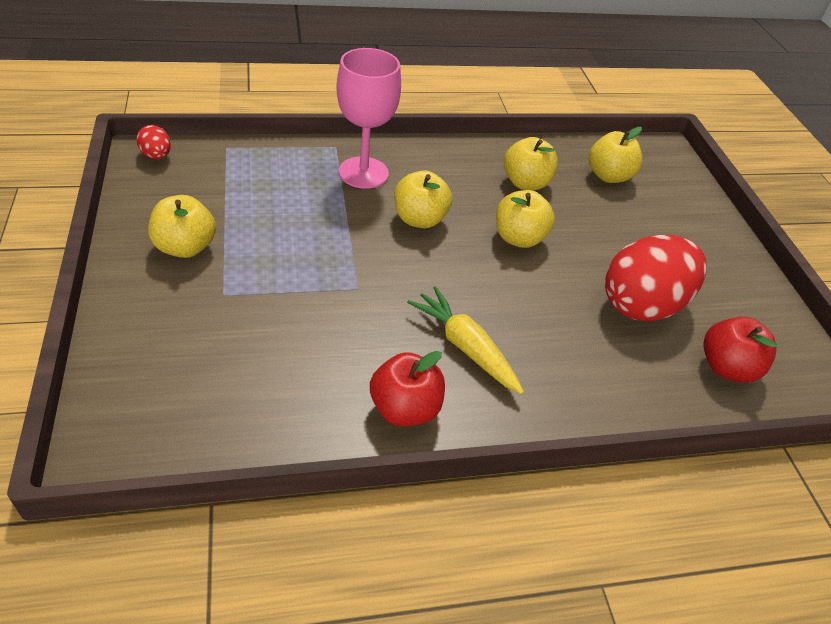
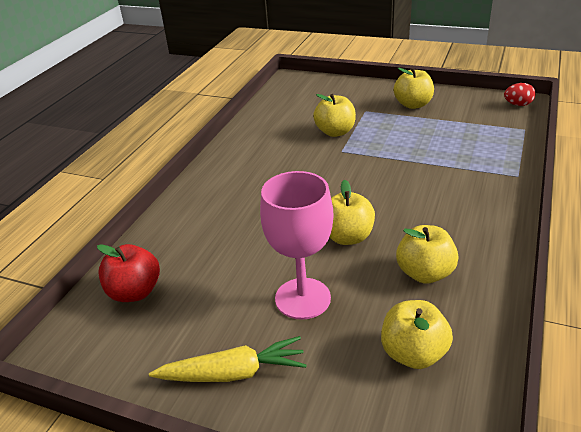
camera: 130 degrees right, 10 degrees down
(363, 173) = (473, 181): pink goblet -> pink goblet (302, 298)
(405, 408) = (242, 146): red apple -> none
(419, 219) = (398, 192): yellow apple -> yellow apple (335, 132)
(465, 347) = (263, 176): yellow carrot -> yellow carrot (233, 373)
(642, 305) = (227, 276): red egg -> none

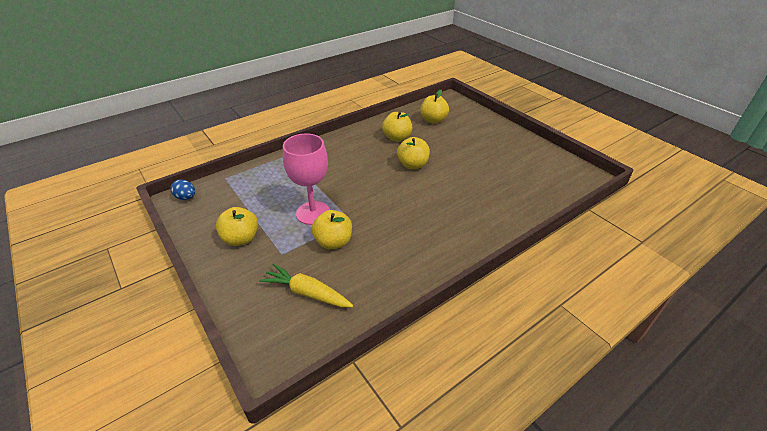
camera: 150 degrees left, 5 degrees up
(135, 292) = (544, 185): red apple -> none
(233, 373) = (506, 139): yellow carrot -> yellow carrot (307, 293)
(302, 298) = (459, 150): pink goblet -> pink goblet (313, 213)
(518, 104) = (186, 197): red egg -> blue egg

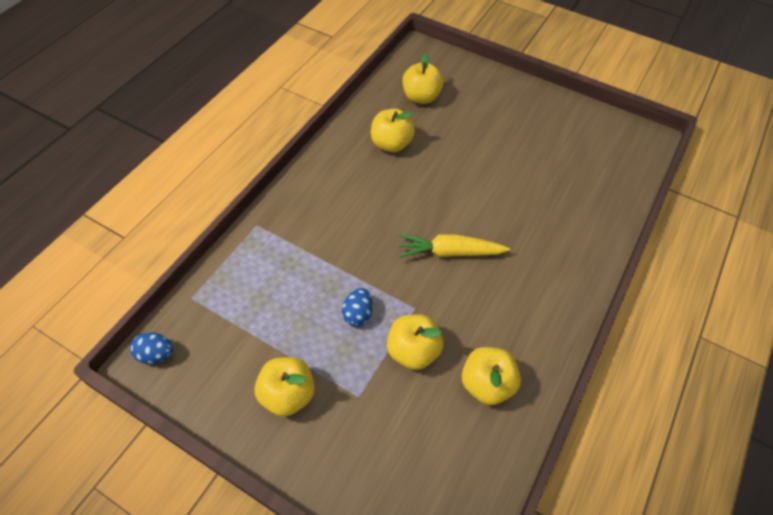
camera: 25 degrees left, 15 degrees up
(307, 293) = (428, 442): yellow carrot -> yellow carrot (450, 252)
(313, 213) = (358, 314): pink goblet -> blue egg
(412, 165) = (438, 186): yellow apple -> yellow apple (486, 384)

